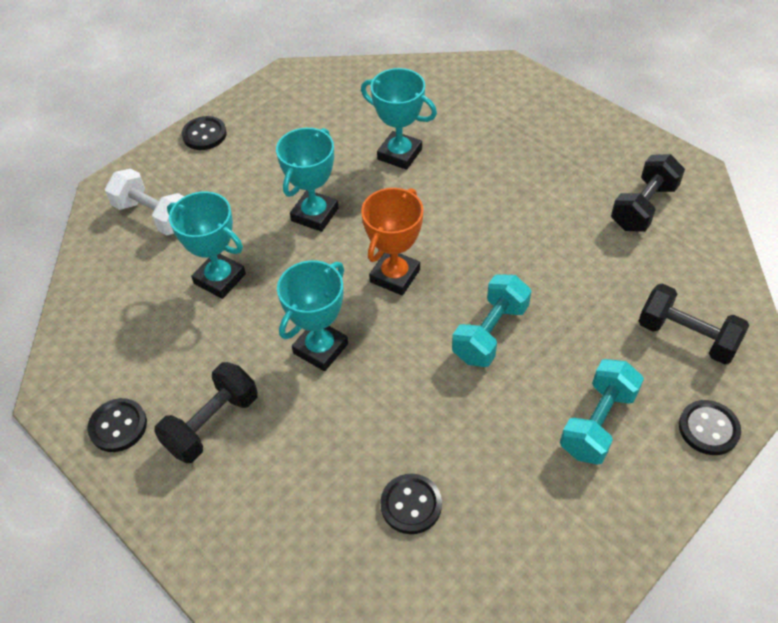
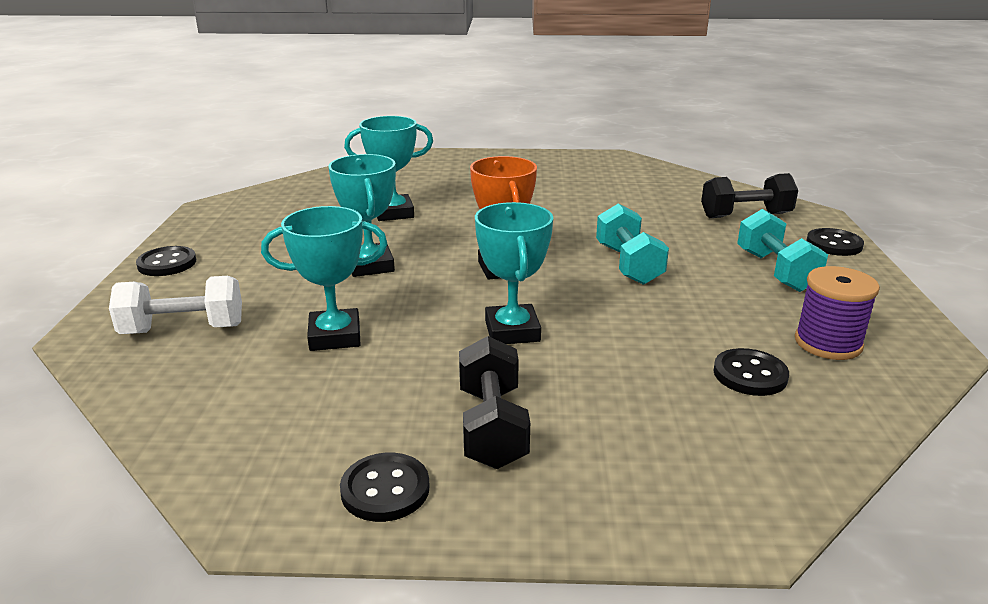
camera: 45 degrees left, 25 degrees down
(511, 523) = (828, 343): none -> purple spool
(643, 207) = (615, 178): black dumbbell -> none

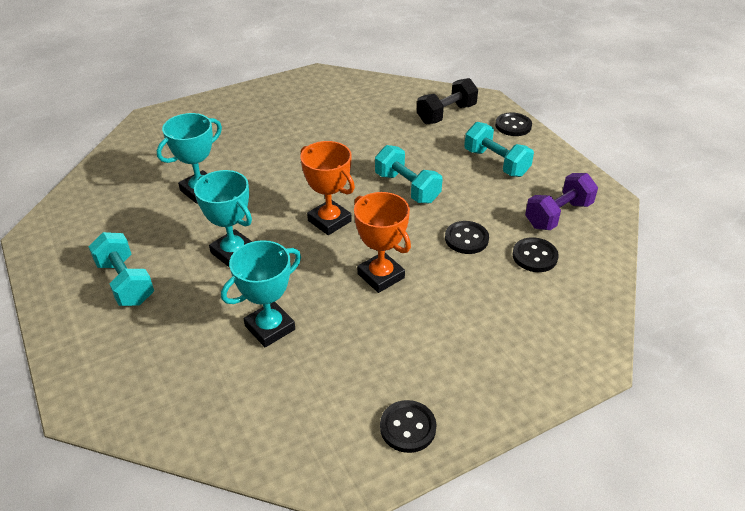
camera: 30 degrees left, 15 degrees up
(167, 263) = (65, 311): black button -> black button (466, 239)
(183, 330) = (152, 368): white dumbbell -> none
(243, 259) = (126, 282): none -> turquoise dumbbell
(492, 427) = (429, 356): black dumbbell -> none
(512, 331) = (381, 276): turquoise trophy -> orange trophy
(828, 343) = (558, 215): purple spool -> purple dumbbell

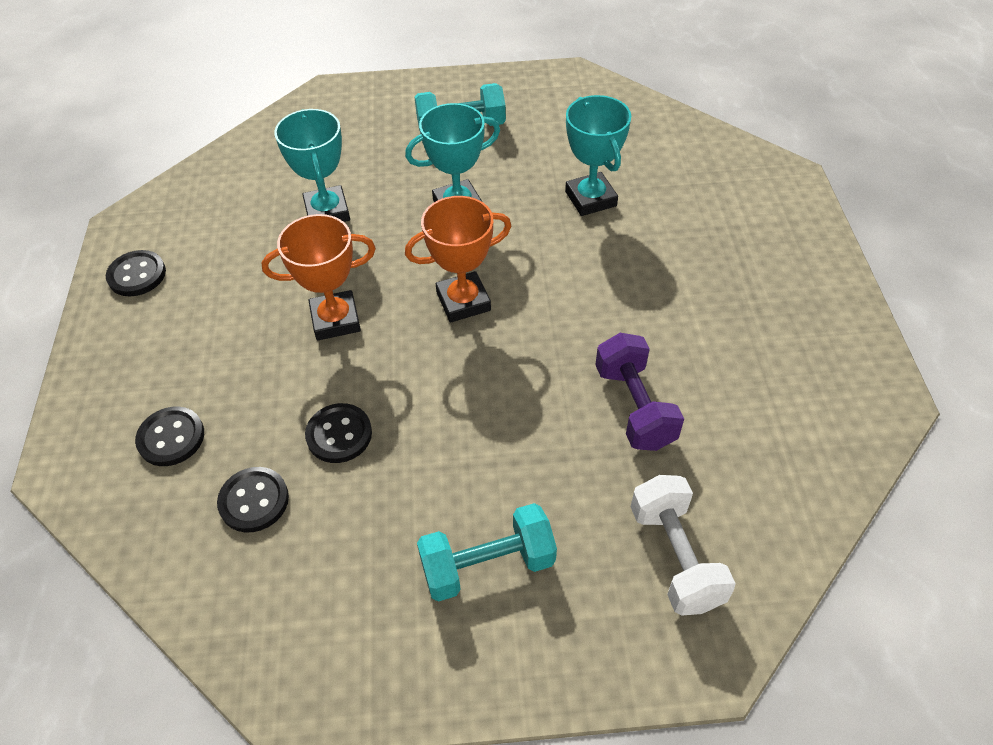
camera: 115 degrees right, 10 degrees up
(407, 188) = (486, 409): turquoise dumbbell -> none
(446, 114) = (675, 556): black dumbbell -> white dumbbell
(513, 126) = (590, 662): black button -> black button (171, 438)
(558, 215) = (310, 586): purple dumbbell -> purple dumbbell (634, 407)

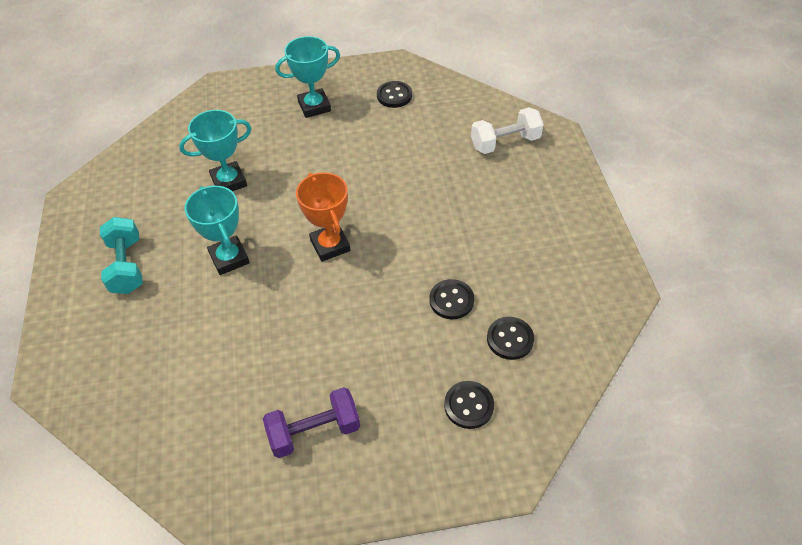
camera: 95 degrees left, 0 degrees up
(137, 275) = (299, 488): black button -> black button (394, 95)
(327, 212) = (226, 348): turquoise trophy -> turquoise trophy (314, 106)
(335, 320) = (349, 320): orange trophy -> none
(487, 564) = (527, 216): turquoise dumbbell -> none
(634, 407) = (412, 158): purple dumbbell -> purple dumbbell (314, 431)

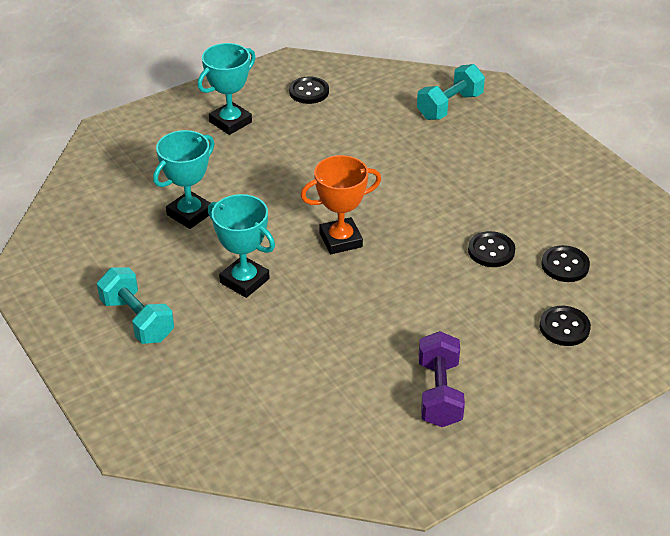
camera: 25 degrees left, 10 degrees down
(314, 431) = (439, 393): purple dumbbell -> purple dumbbell turned 45 degrees counterclockwise
(330, 245) = (340, 240): orange trophy -> orange trophy turned 60 degrees counterclockwise
(505, 143) = (449, 106): white dumbbell -> turquoise dumbbell

